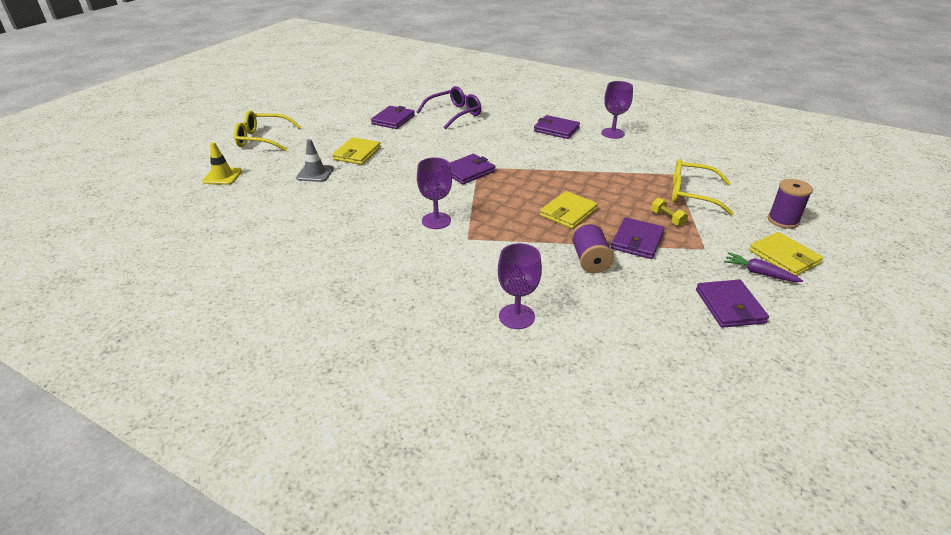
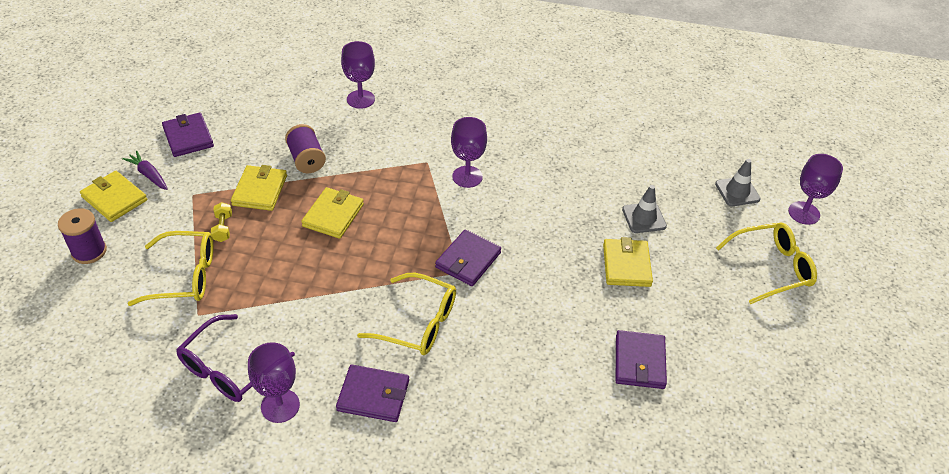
camera: 160 degrees right, 10 degrees up
(195, 158) = (804, 213): none -> purple goblet
(222, 176) = (737, 191): yellow traffic cone -> grey traffic cone
(454, 114) = (555, 406): purple glasses -> purple glasses (229, 368)
(518, 150) = (418, 323): none -> yellow glasses
(637, 241) = (260, 190): purple wallet -> yellow wallet
(667, 218) = (223, 228): yellow dumbbell -> yellow dumbbell turned 45 degrees clockwise
(759, 273) = (148, 175): purple carrot -> purple carrot turned 150 degrees counterclockwise

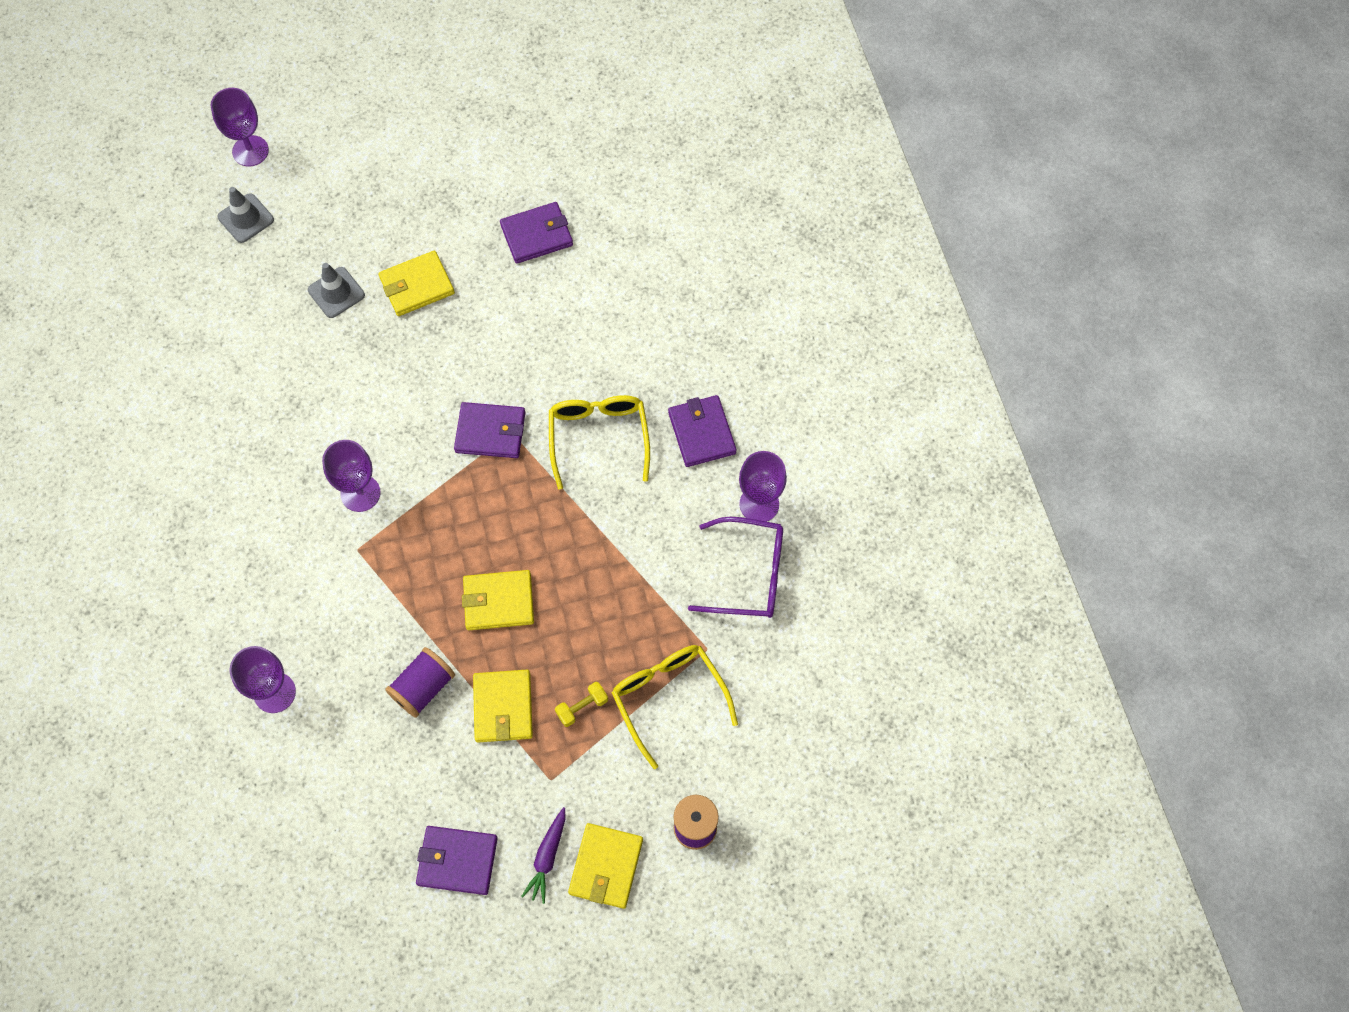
camera: 115 degrees left, 20 degrees up
(188, 137) = (457, 861): purple wallet -> purple wallet turned 60 degrees clockwise
(260, 190) = (503, 707): yellow wallet -> yellow wallet turned 75 degrees counterclockwise
(771, 268) = (351, 161): yellow glasses -> none

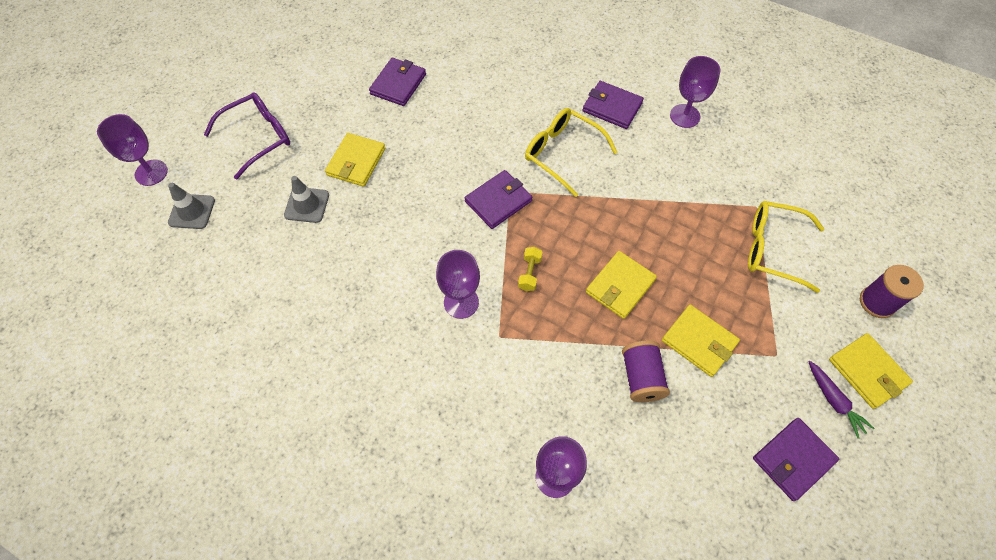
camera: 45 degrees left, 5 degrees down
(582, 707) = (739, 298): yellow dumbbell -> yellow dumbbell (529, 273)
(749, 574) = (725, 152): purple glasses -> purple glasses (258, 137)

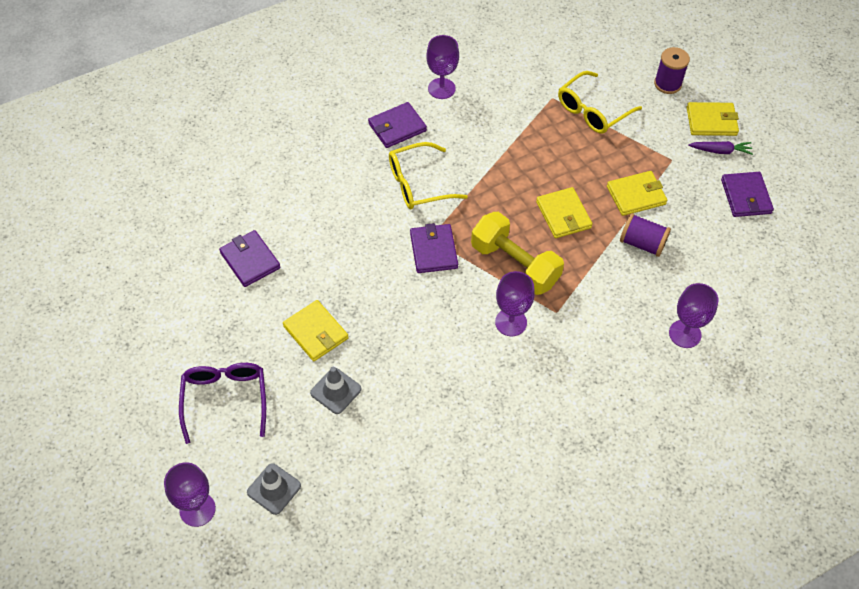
camera: 60 degrees left, 5 degrees down
(529, 273) = (515, 264): yellow dumbbell -> yellow dumbbell, size x2.43

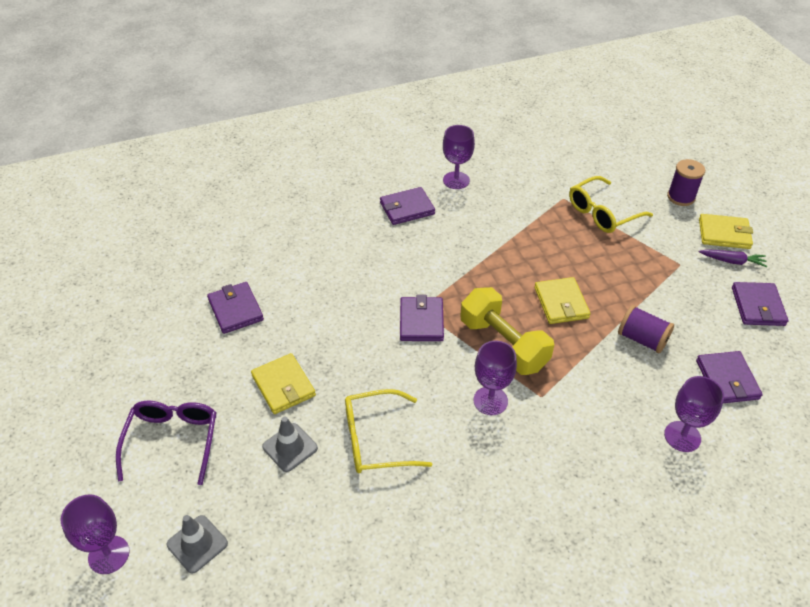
camera: 10 degrees right, 10 degrees down
(418, 184) = (417, 259): yellow glasses -> yellow glasses (375, 440)
(636, 195) = (639, 293): yellow wallet -> none
(721, 274) = (727, 379): none -> purple wallet

